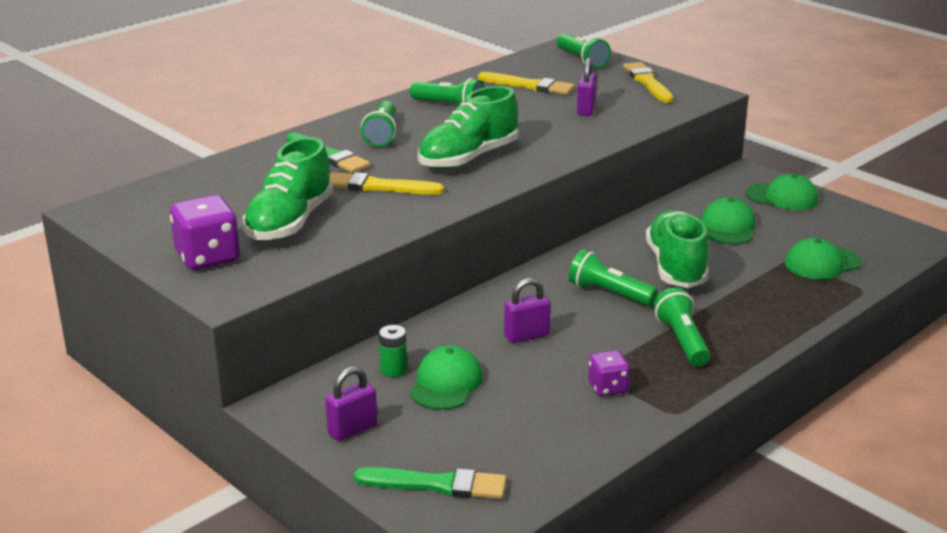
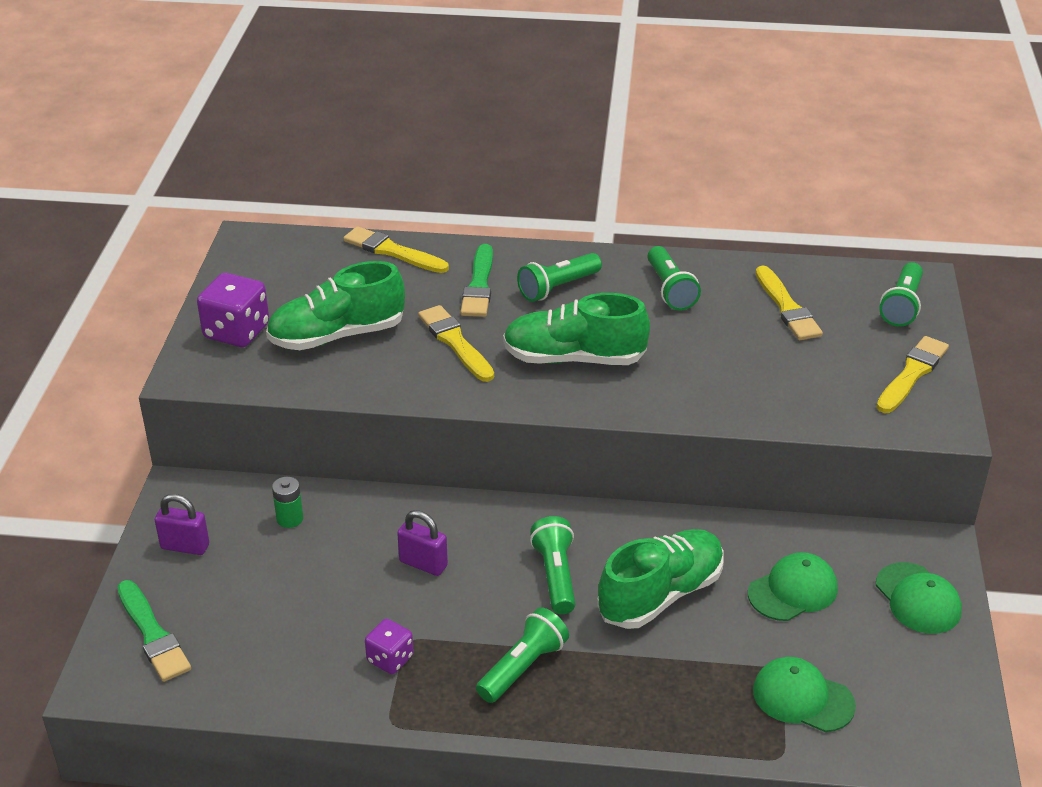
camera: 50 degrees right, 10 degrees up
(226, 167) = (392, 251): none -> yellow brush
(446, 383) = (299, 559): green cap -> none
(586, 109) = (782, 369): purple padlock -> none

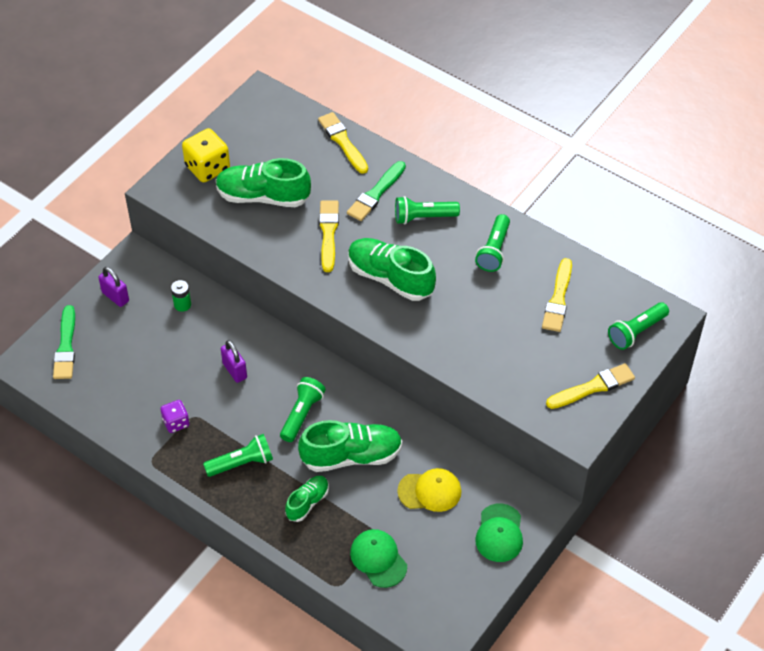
camera: 30 degrees right, 15 degrees up
(236, 332) = (207, 168): purple dice -> yellow dice
(652, 674) = (307, 502): none -> green shoe
(793, 591) = (430, 491): green cap -> yellow cap

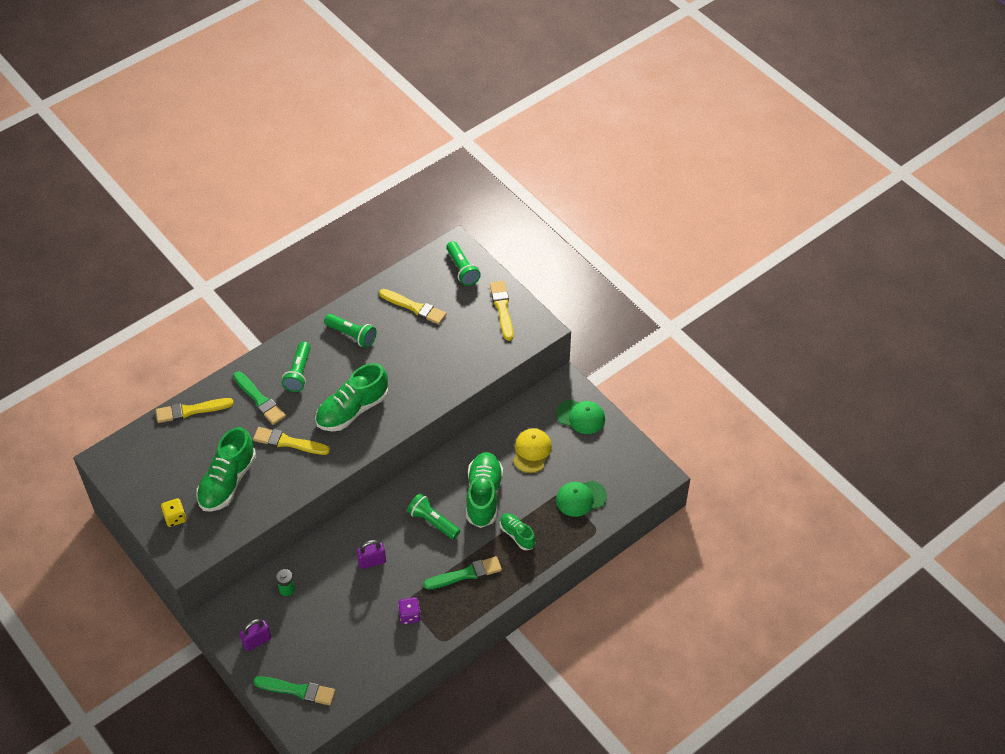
camera: 75 degrees left, 0 degrees up
(207, 168) = (175, 518): yellow dice -> yellow dice, size x0.59
(241, 463) = (465, 574): green flashlight -> green brush

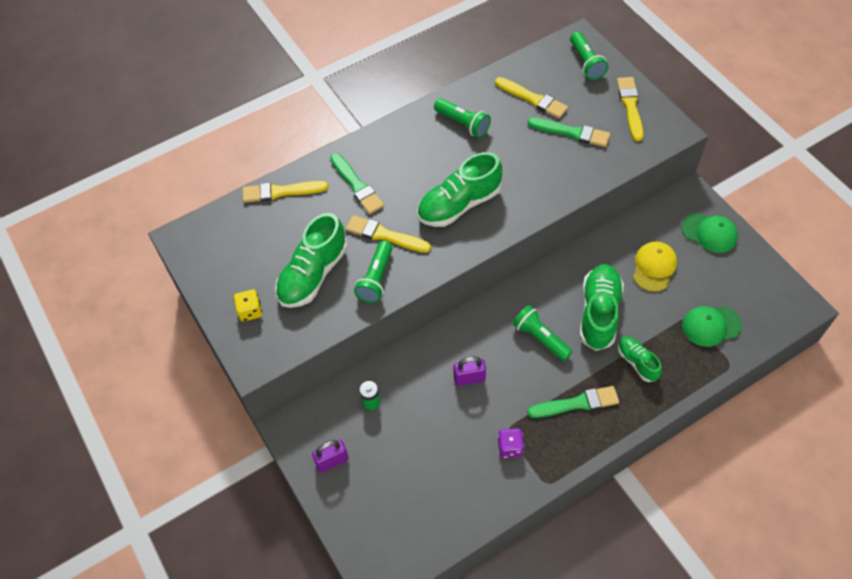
camera: 10 degrees right, 5 degrees up
(297, 690) = (374, 527): green brush -> green brush (571, 133)
(299, 373) = (402, 160): green flashlight -> green flashlight (376, 278)

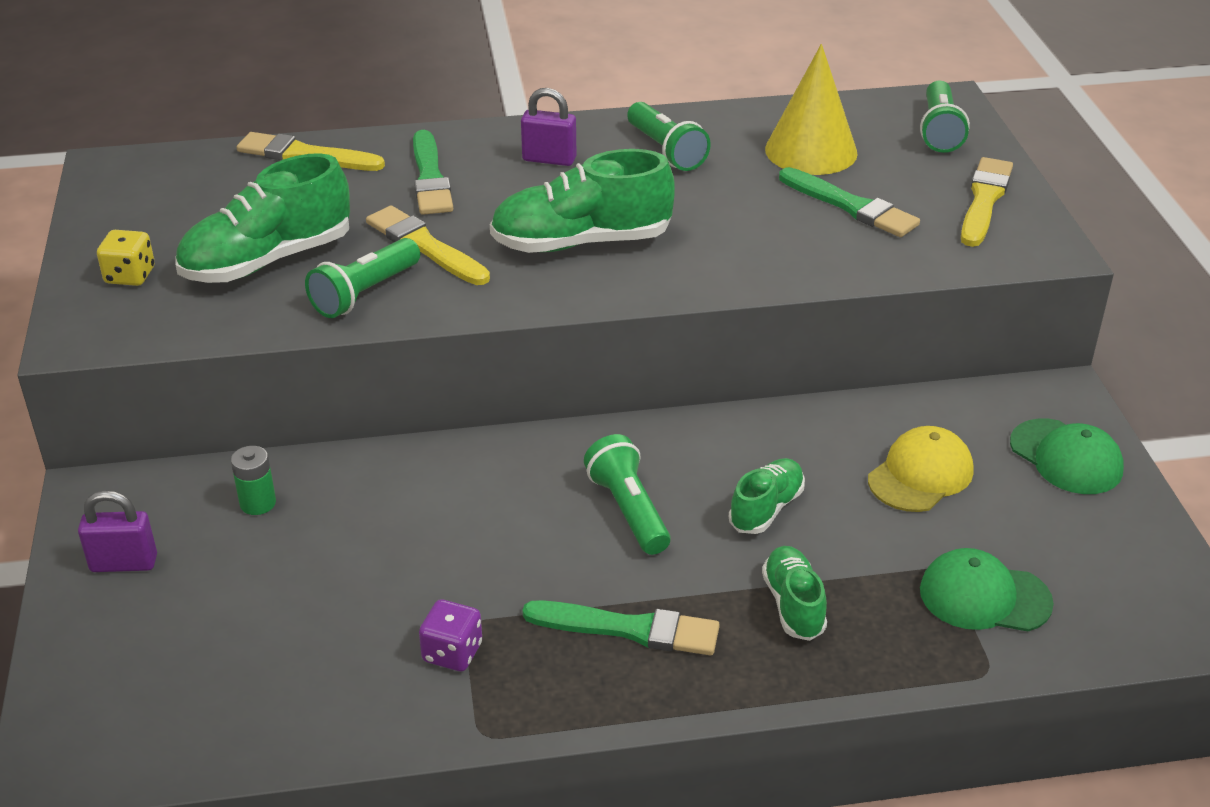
camera: 20 degrees right, 20 degrees down
(469, 378) = (454, 527): purple padlock -> purple padlock (549, 159)
(533, 99) = (811, 151): yellow brush -> yellow cone
(599, 313) = (766, 509): green shoe -> green shoe, size x0.56

